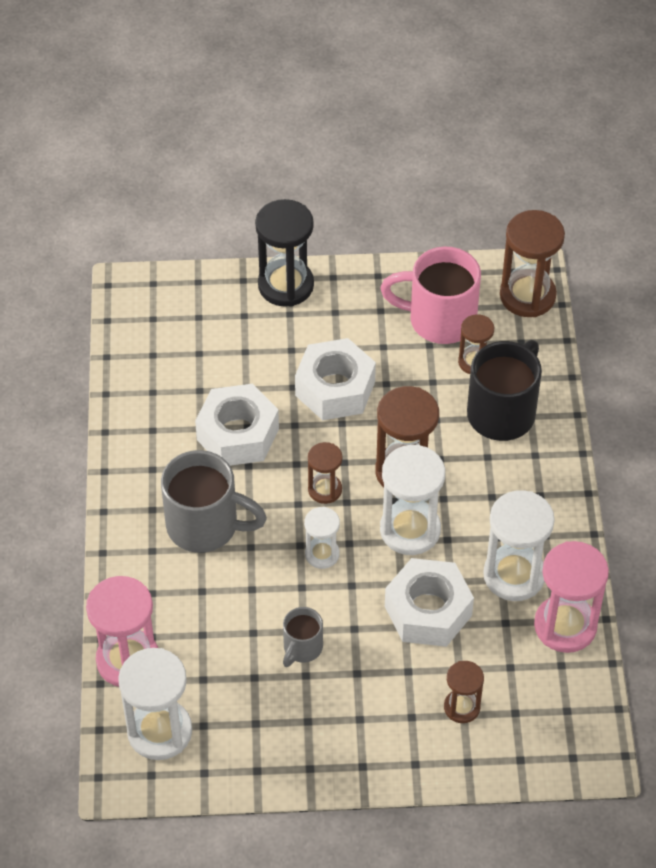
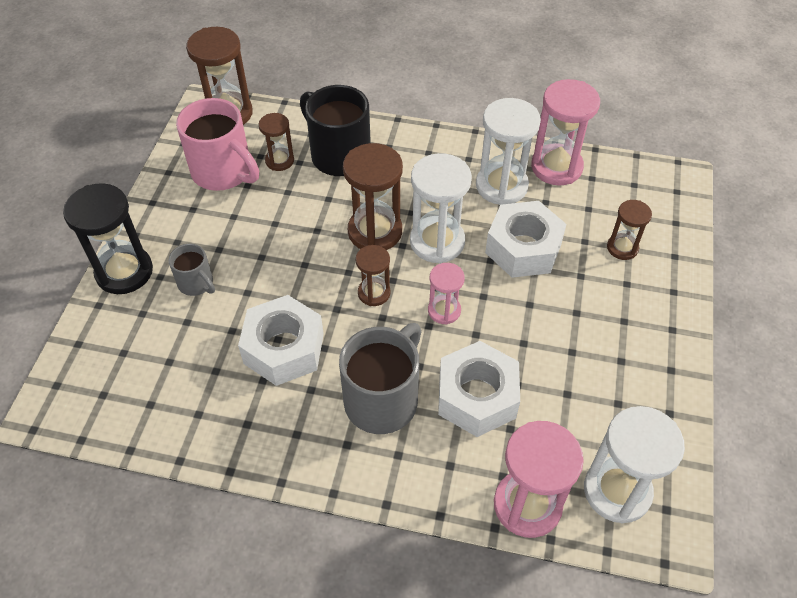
camera: 75 degrees left, 0 degrees up
(302, 648) = (542, 348): grey mug -> grey mug (196, 283)
(322, 554) = (444, 310): white hourglass -> pink hourglass
(335, 388) = (264, 261): white nut -> white nut (477, 396)
(439, 320) = (223, 172): pink mug -> pink mug turned 75 degrees counterclockwise

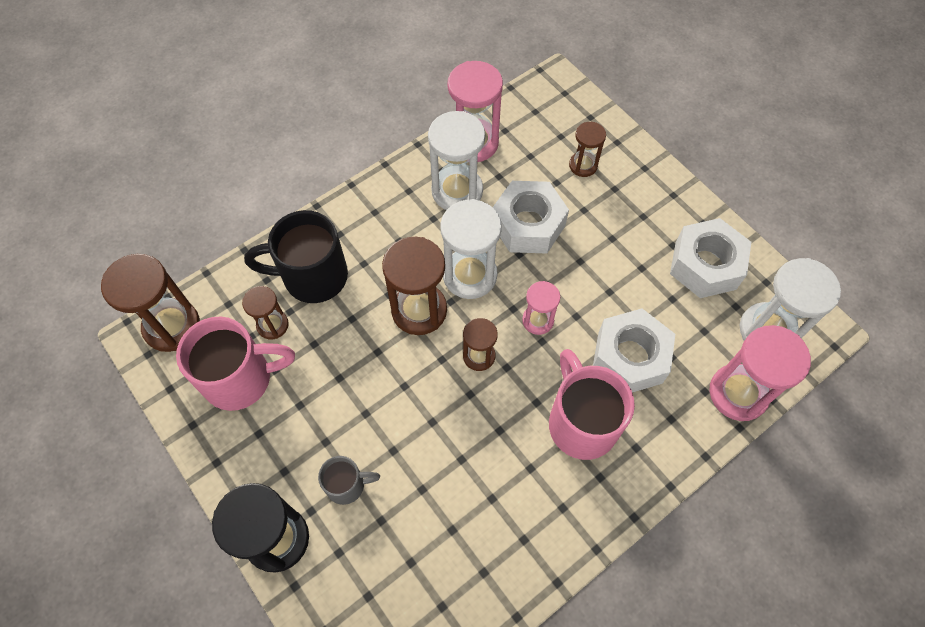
camera: 50 degrees left, 10 degrees up
(283, 348) = (475, 461): white nut -> white nut (705, 265)
(383, 399) = (581, 422): grey mug -> pink mug

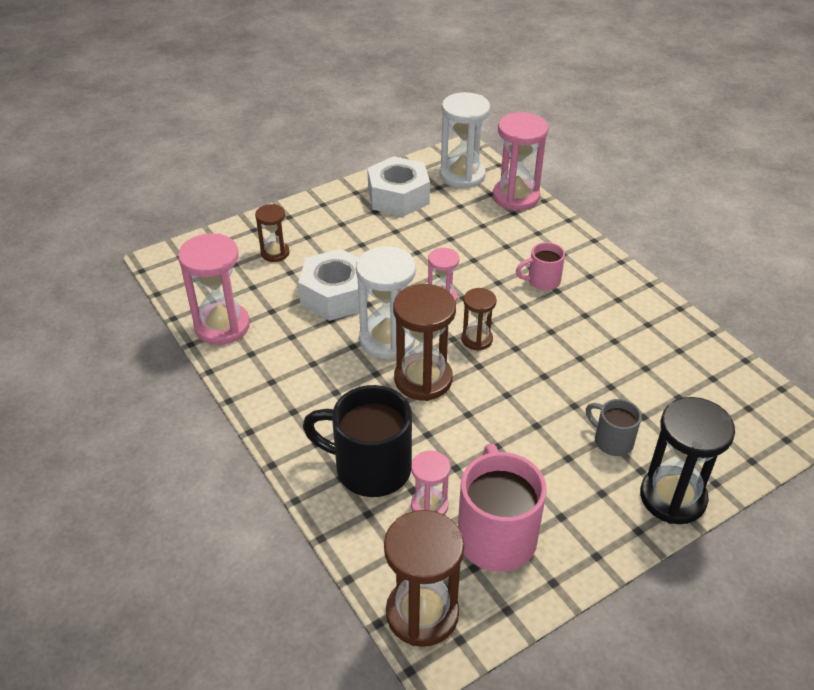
camera: 85 degrees left, 20 degrees down
(272, 325) = (429, 506): brown hourglass -> pink hourglass
(312, 276) = (370, 468): black mug -> black mug turned 105 degrees clockwise
(347, 485) = (612, 441): grey mug -> grey mug turned 45 degrees counterclockwise
(457, 191) = (282, 343): white hourglass -> none
(581, 422) = (542, 281): pink mug -> pink mug, size x0.53
(629, 357) = (482, 248): white nut -> none

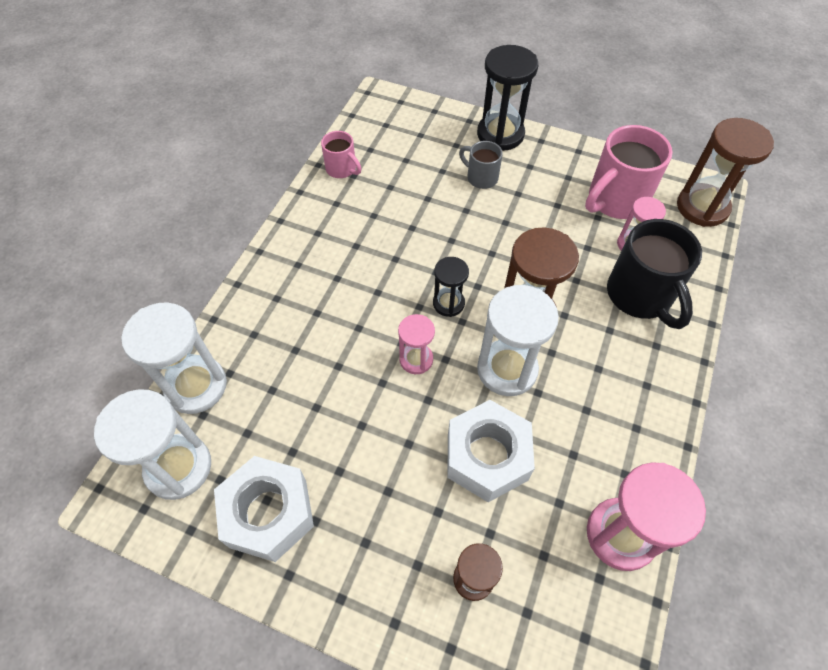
camera: 125 degrees left, 15 degrees up
(476, 339) = (448, 303): brown hourglass -> black hourglass
(515, 197) = (196, 386): pink hourglass -> white hourglass
(542, 281) = (331, 294): pink mug -> pink mug (342, 169)
(612, 441) = (481, 177): grey mug -> grey mug turned 120 degrees clockwise

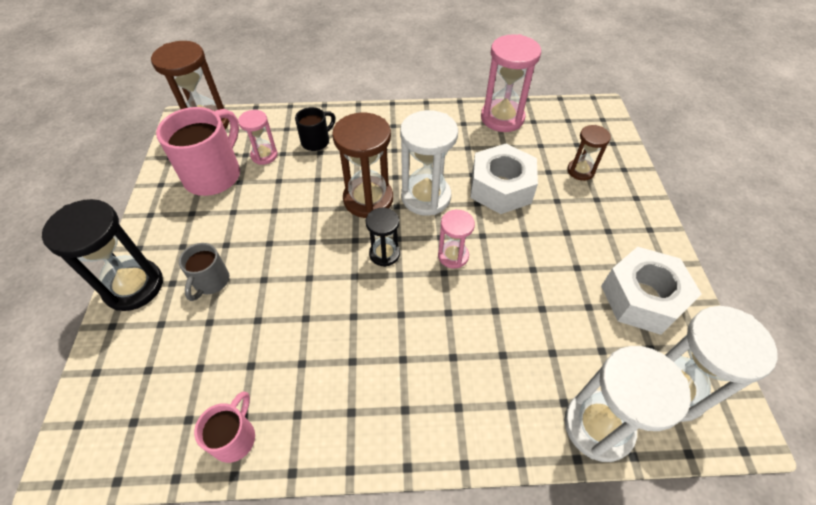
camera: 115 degrees left, 5 degrees down
(615, 200) = (214, 175): pink mug -> pink mug turned 90 degrees counterclockwise
(640, 296) = (316, 141): black mug -> black mug, size x0.53

